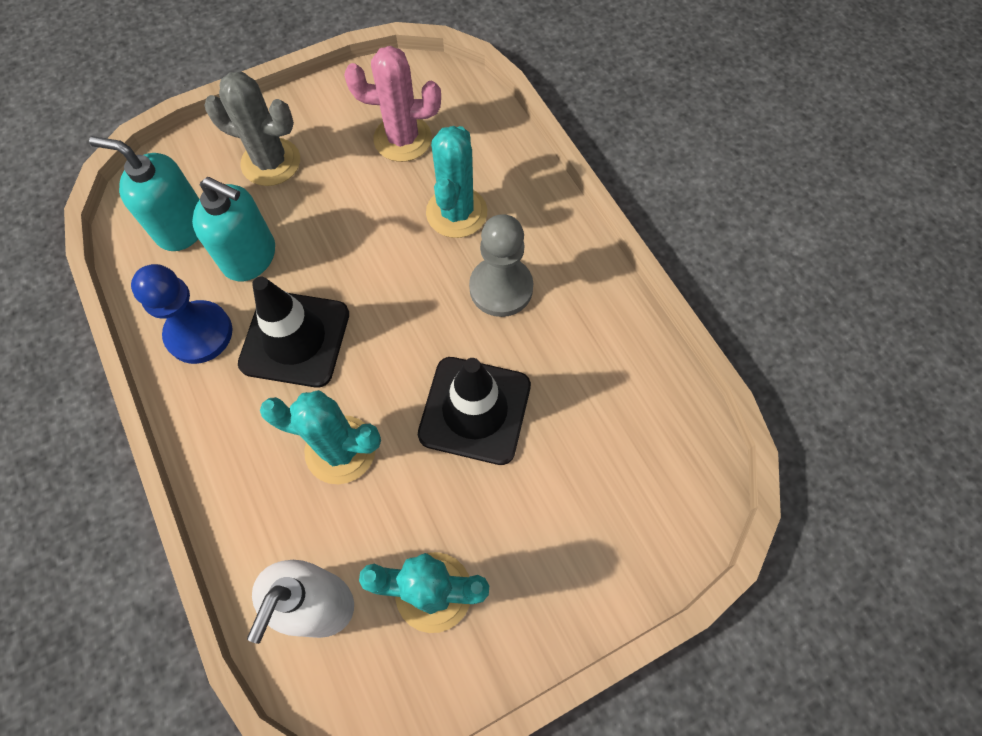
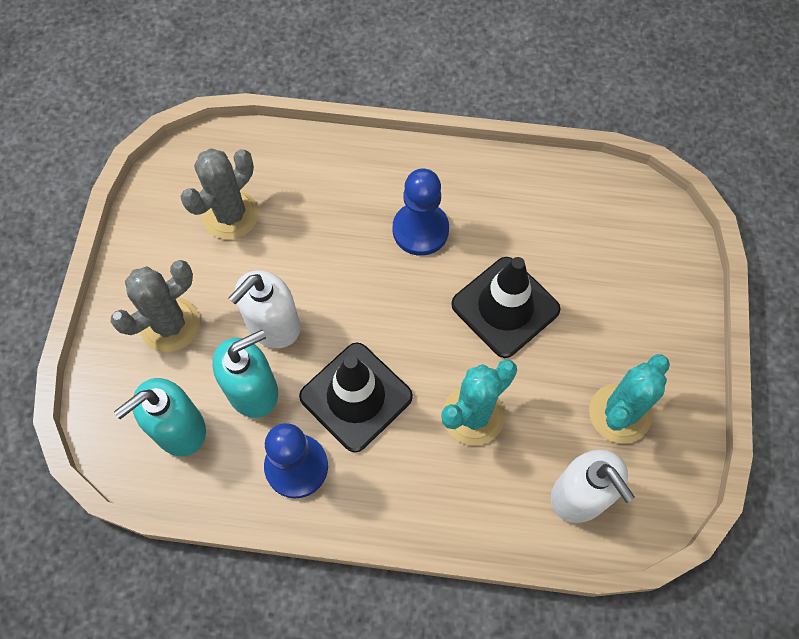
camera: 55 degrees left, 0 degrees up
(321, 233) = (273, 325): none -> white soap dispenser
(402, 139) = (230, 215): pink cactus -> grey cactus
(456, 212) = (331, 219): turquoise cactus -> none
(501, 288) = (420, 230): grey pawn -> blue pawn

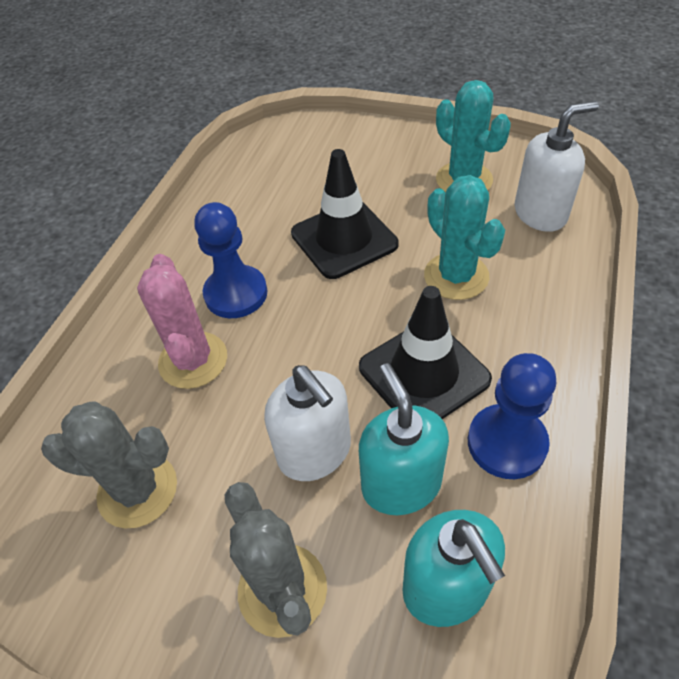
camera: 75 degrees left, 15 degrees down
(230, 215) = (138, 490): grey cactus -> grey cactus turned 45 degrees counterclockwise
(345, 217) = (193, 360): none -> pink cactus

